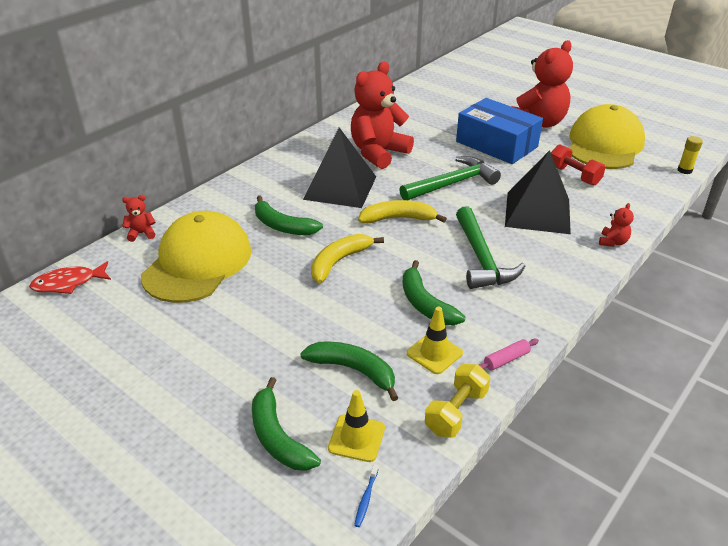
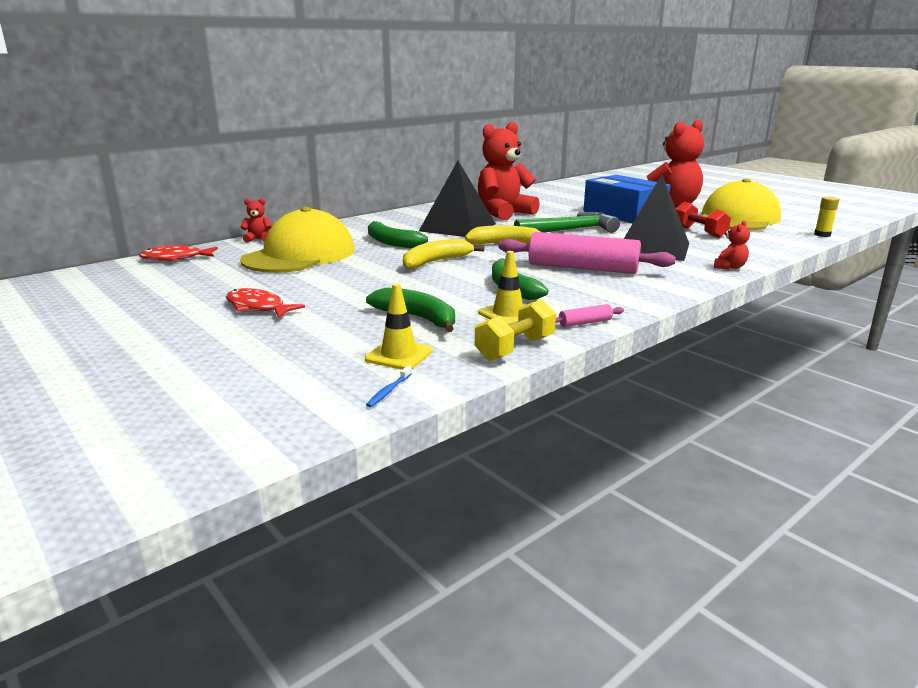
camera: 10 degrees right, 15 degrees down
(193, 370) = (258, 307): none -> red fish
(278, 437) = (317, 348): green banana -> none
(481, 258) = (582, 268): green hammer -> pink rolling pin

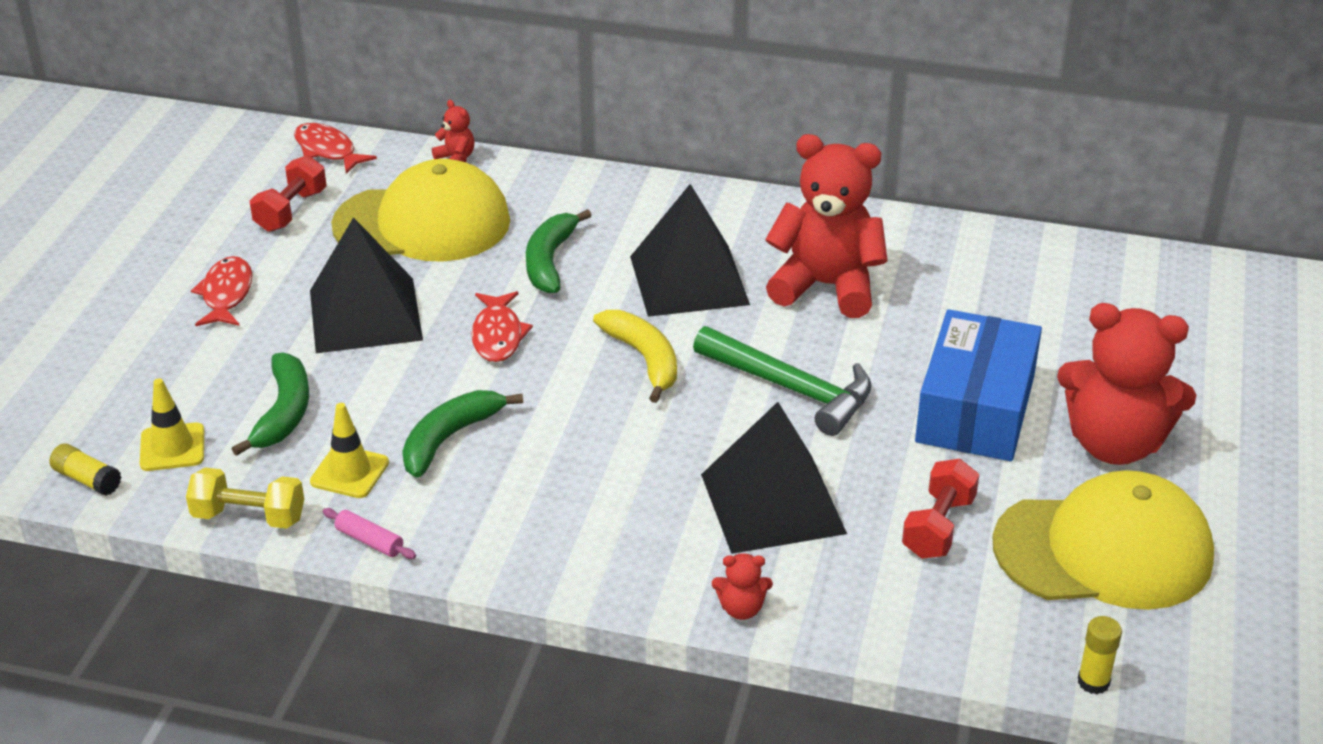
camera: 55 degrees right, 15 degrees up
(212, 276) = (291, 211): none -> red dumbbell
(358, 281) = (365, 315): none -> black pyramid
(388, 391) = (87, 479): blue toothbrush -> yellow glue stick
(435, 262) = (498, 335): yellow banana -> red fish
(582, 268) = (594, 468): pink rolling pin -> none

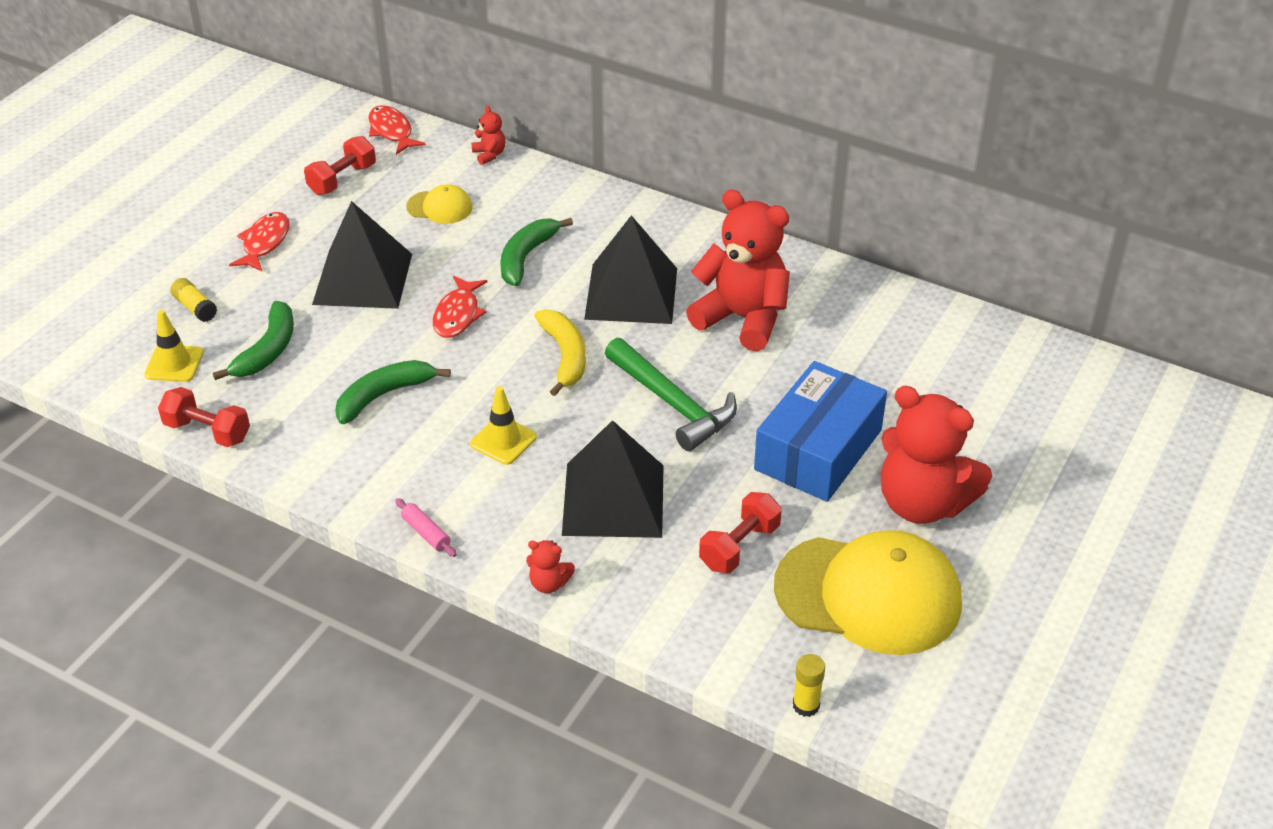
camera: 15 degrees right, 5 degrees up
(87, 479) = (103, 378): yellow glue stick -> yellow glue stick (195, 307)
(249, 516) = (207, 431): yellow dumbbell -> red dumbbell
(349, 472) = (296, 409): yellow traffic cone -> yellow traffic cone (503, 441)
(369, 541) = (288, 469): pink rolling pin -> pink rolling pin (426, 533)
(423, 223) = (440, 207): yellow cap -> yellow cap, size x0.45

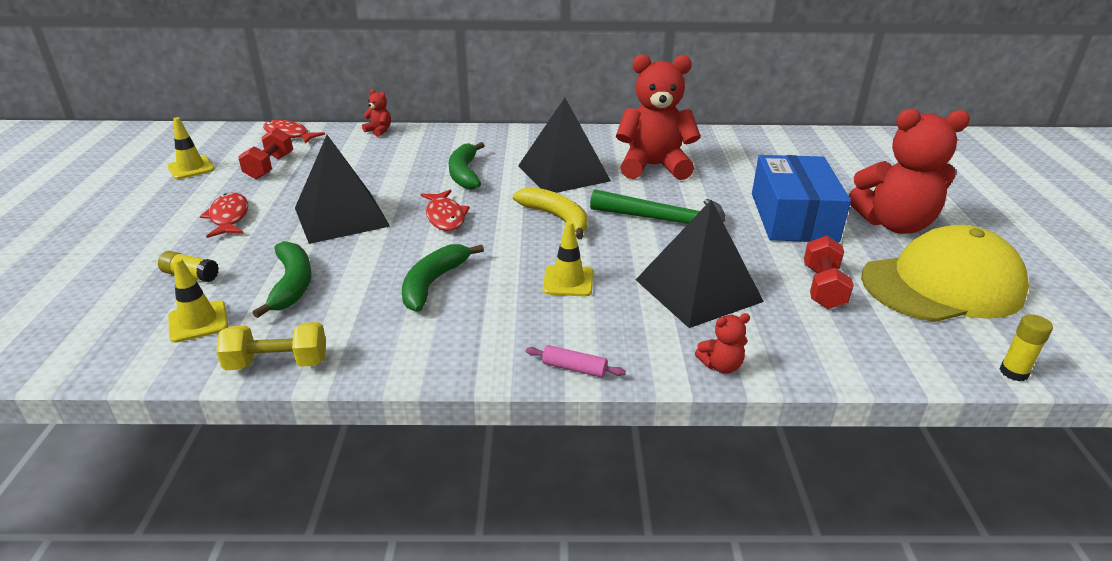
camera: 30 degrees left, 10 degrees down
(207, 431) = (277, 363): red dumbbell -> yellow dumbbell
(269, 156) = (191, 168): none -> yellow traffic cone
(440, 207) = (368, 164): yellow cap -> none

